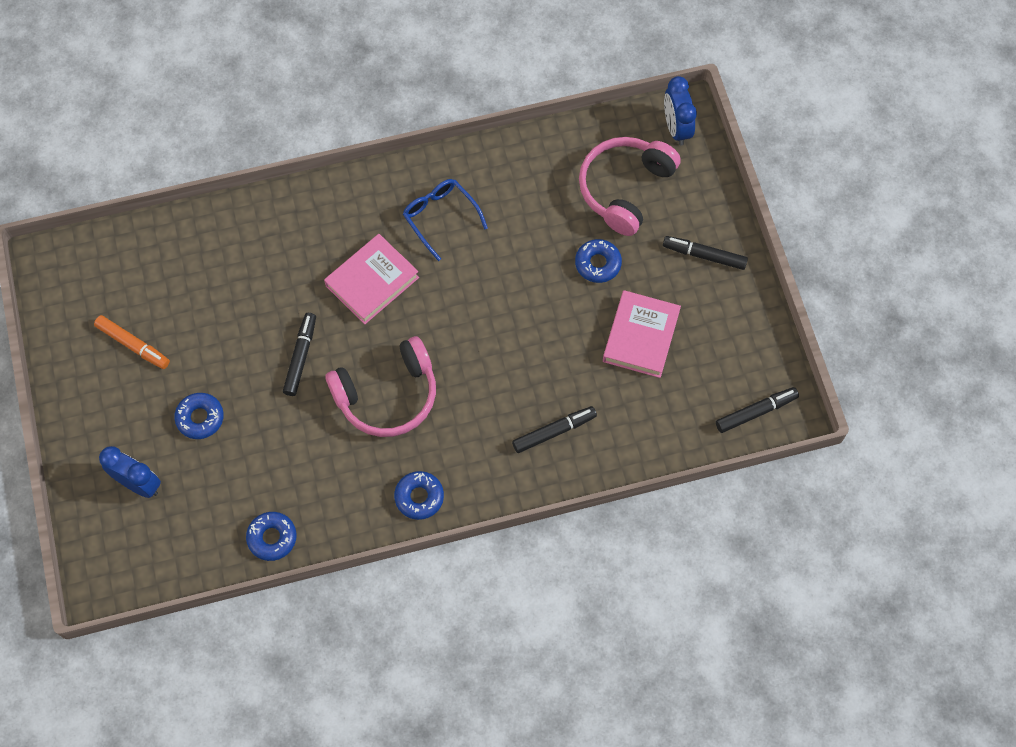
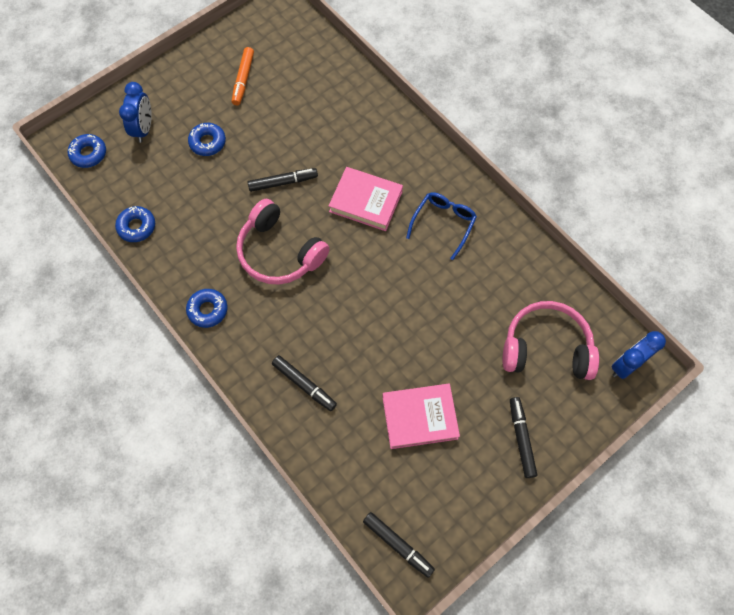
camera: 65 degrees right, 0 degrees up
(598, 264) = (467, 355): blue donut -> blue donut (88, 154)

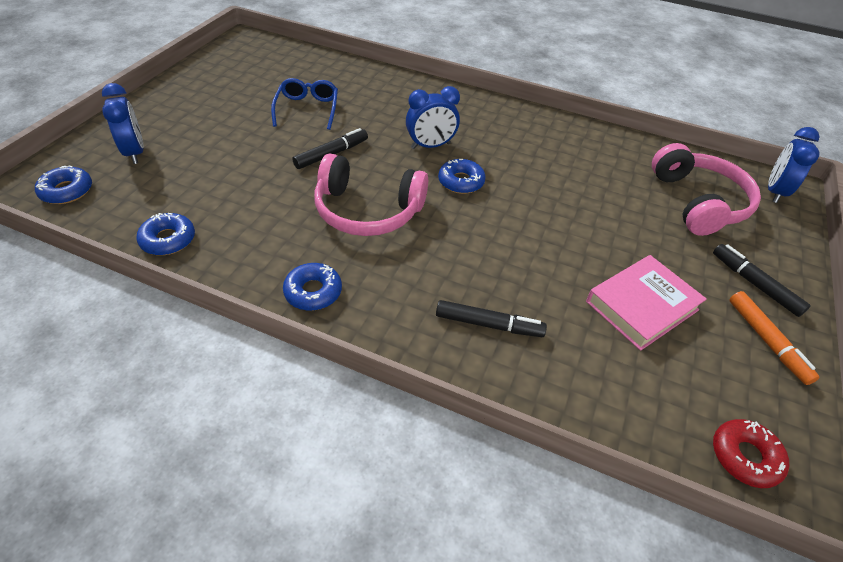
camera: 30 degrees left, 20 degrees down
(207, 142) = (222, 145): blue donut -> blue donut (461, 182)
(243, 79) = (236, 92): orange marker -> orange marker (767, 341)
(366, 201) = (430, 146): pink book -> blue clock
(398, 544) = (745, 457): black marker -> red donut
(443, 224) = (519, 142): blue glasses -> blue glasses (307, 109)
(546, 348) = (698, 202): pink headphones -> pink headphones turned 105 degrees clockwise

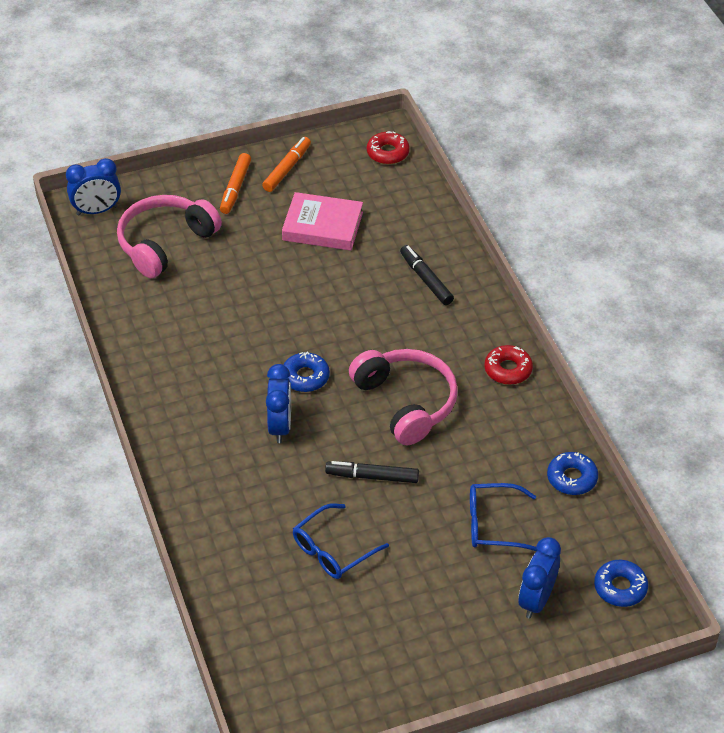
camera: 130 degrees left, 0 degrees up
(209, 175) = (494, 524): none -> blue glasses
(313, 292) = (508, 369): blue donut -> red donut
(430, 146) = (280, 426): blue clock -> blue clock turned 60 degrees clockwise
(754, 284) = (235, 188): black marker -> orange marker

